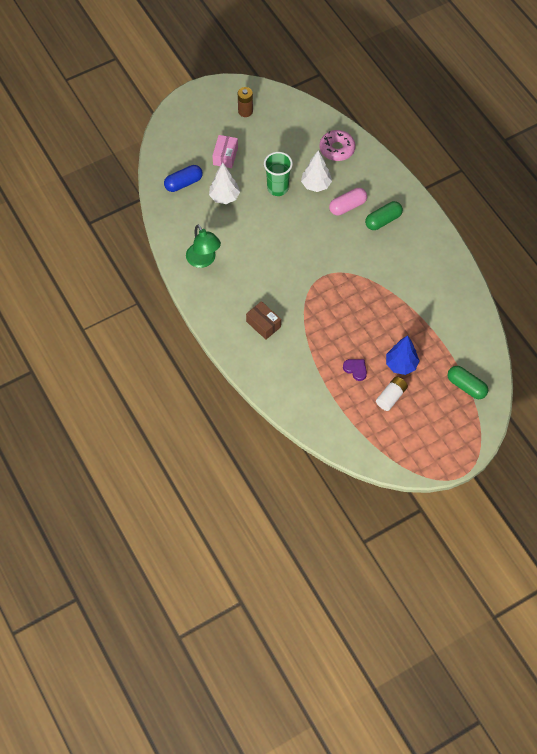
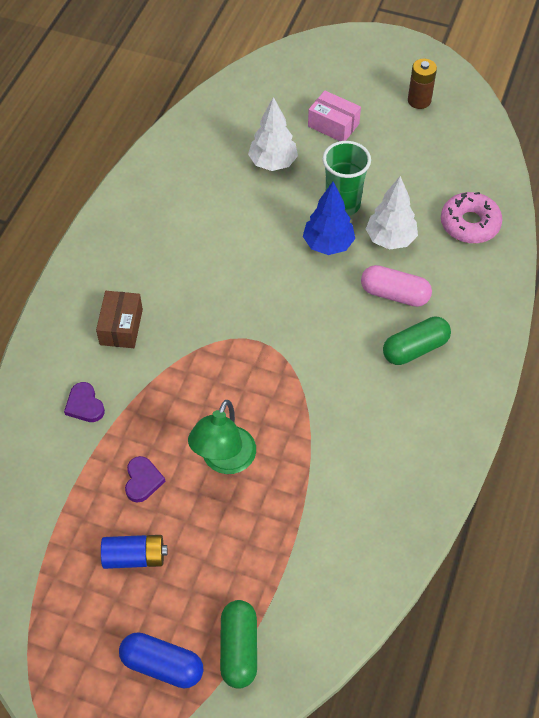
camera: 50 degrees right, 5 degrees down
(183, 183) = (252, 114): blue capsule -> blue capsule (162, 665)
(204, 260) = (160, 204): green lamp -> green lamp (224, 461)
(225, 156) = (333, 125): pink box -> pink box turned 60 degrees clockwise
(294, 367) = (85, 405): none -> purple heart
(383, 220) = (415, 349): green capsule -> green capsule turned 45 degrees counterclockwise
(391, 397) = (134, 557): white battery -> blue battery
(401, 365) = (200, 533): blue tree -> blue tree (328, 244)

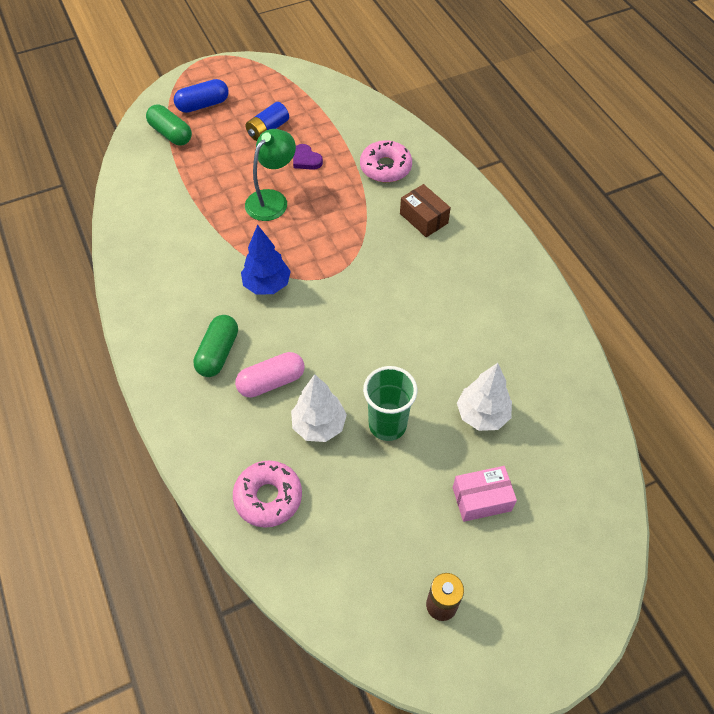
camera: 135 degrees right, 0 degrees up
(85, 405) = (385, 167): purple heart -> pink donut
(224, 461) = (272, 199): green lamp -> green lamp turned 60 degrees clockwise
(328, 244) = (361, 381): blue tree -> blue tree (267, 285)

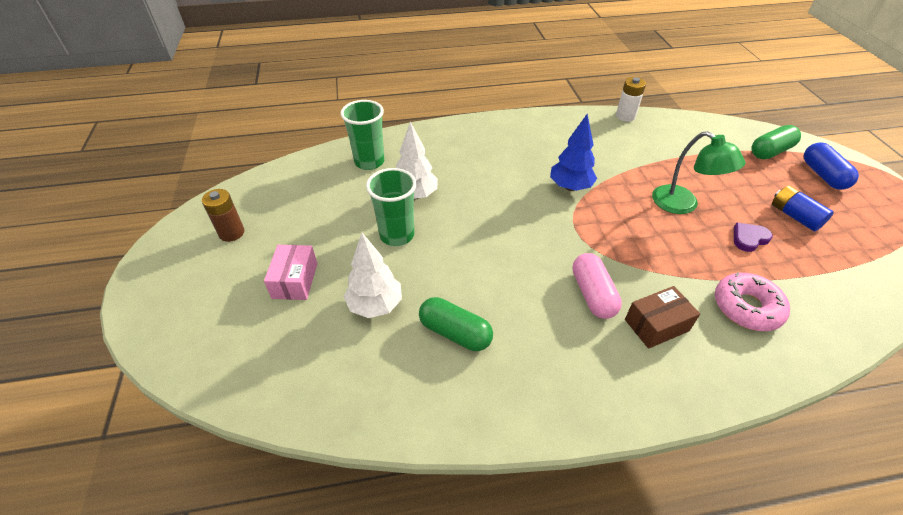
camera: 105 degrees right, 10 degrees down
(119, 244) = (625, 116): none -> white battery
(218, 353) = (504, 153): green capsule -> green capsule (455, 333)
(268, 497) = (369, 162): pink donut -> green cup
(271, 382) = (467, 176): pink capsule -> pink capsule (592, 294)

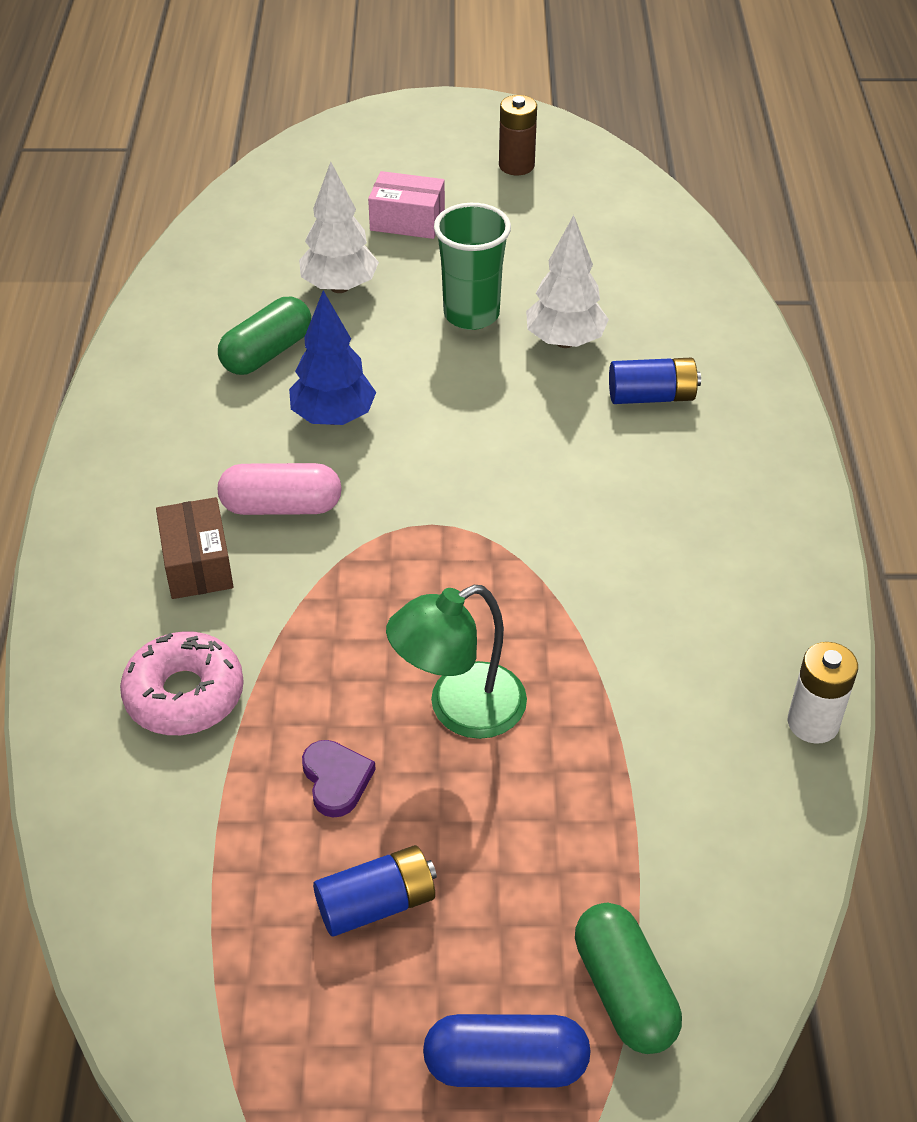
camera: 100 degrees right, 0 degrees up
(369, 162) = (668, 295): green cup -> none
(453, 163) = (651, 396): none -> blue battery
(570, 187) = (550, 546): blue tree -> blue tree (333, 417)

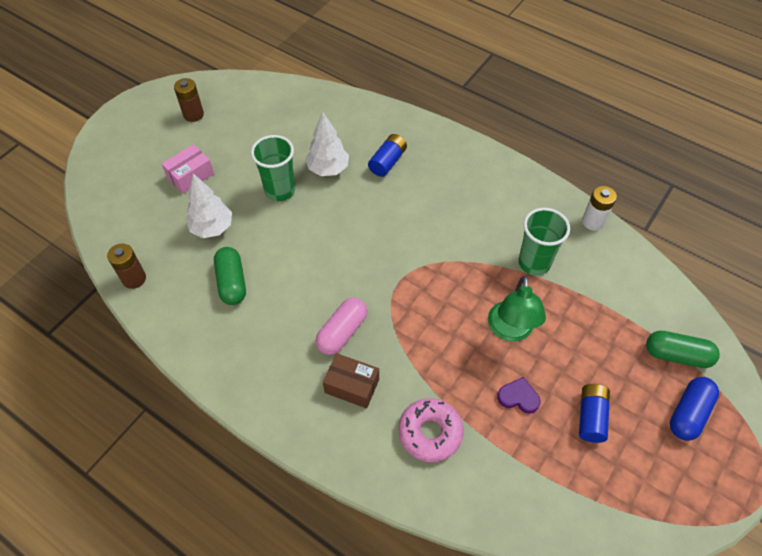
camera: 55 degrees left, 10 degrees up
(193, 265) = (134, 279): none -> brown battery
(333, 417) = (301, 280): blue tree -> none
(632, 678) = (534, 263): none -> green cup

